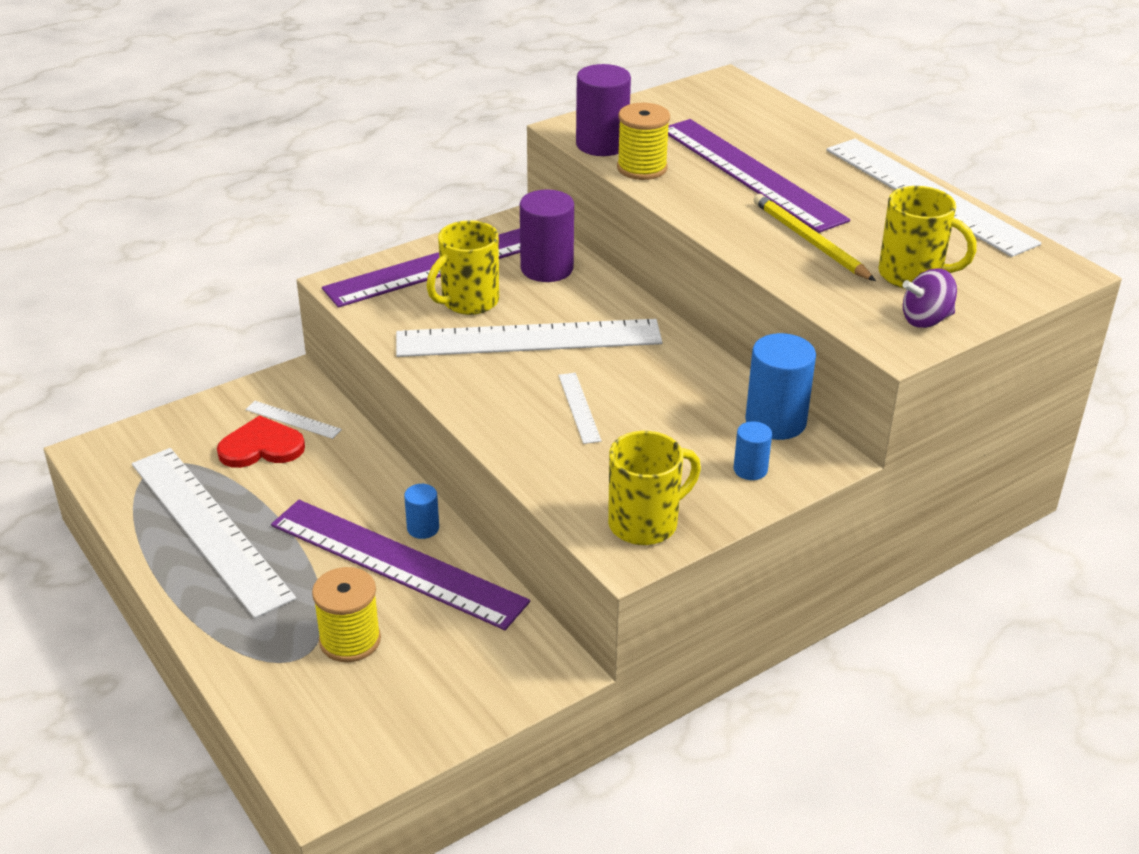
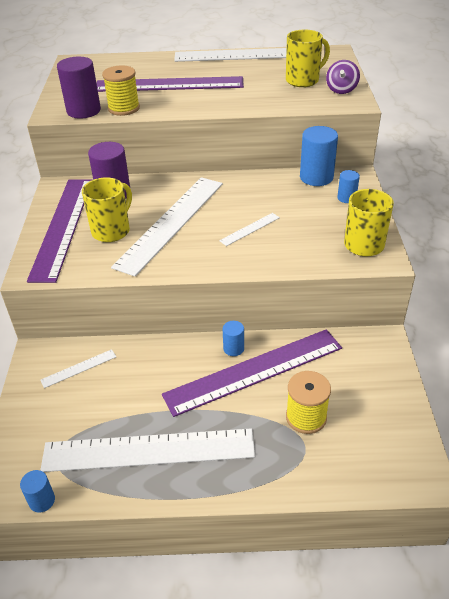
camera: 55 degrees left, 5 degrees up
(98, 484) = (42, 501): none -> blue cylinder
(261, 447) = (90, 393): red heart -> none
(468, 302) = (112, 231): yellow mug -> yellow mug turned 135 degrees counterclockwise
(579, 407) = (250, 229): white ruler -> white ruler turned 60 degrees counterclockwise
(809, 241) = (247, 92): yellow pencil -> none

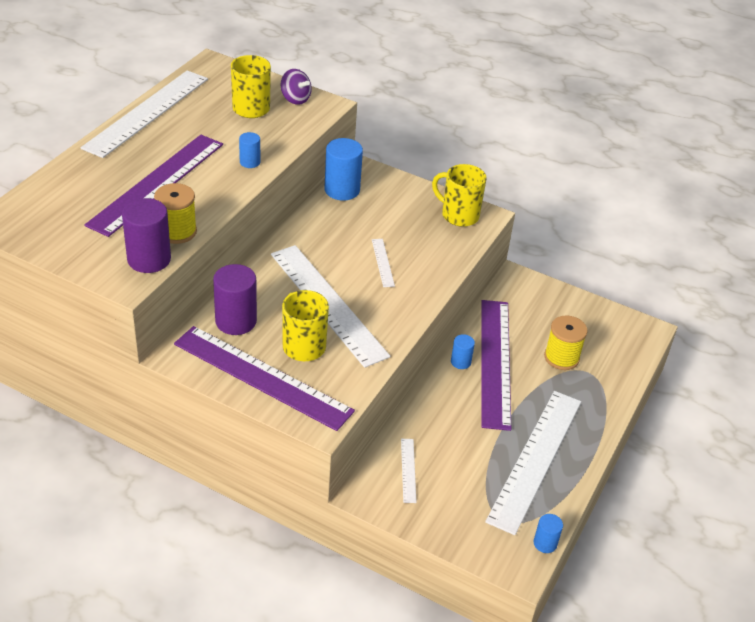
camera: 65 degrees left, 0 degrees up
(346, 198) = (389, 191): blue cylinder -> blue cylinder (250, 162)

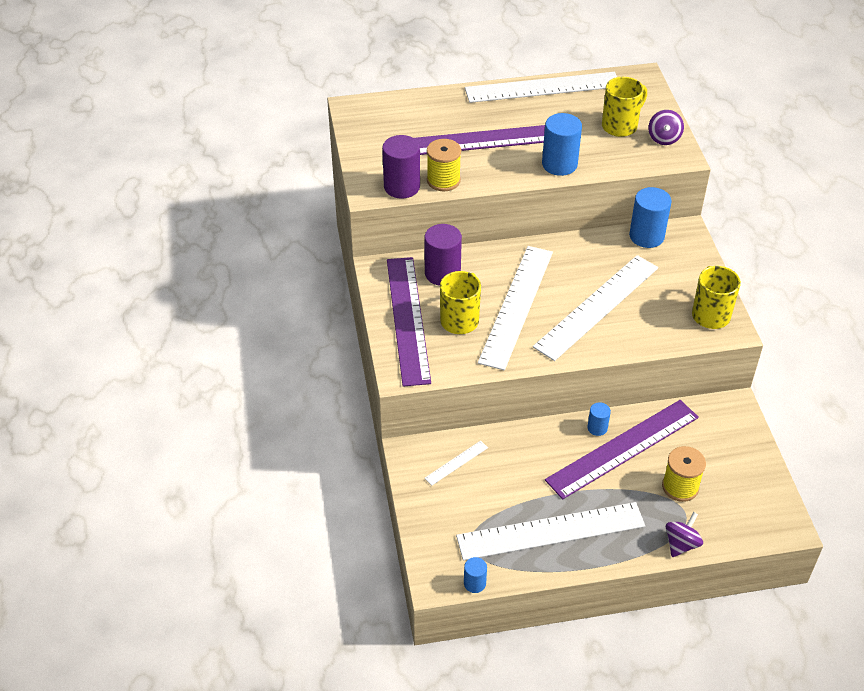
camera: 55 degrees right, 5 degrees up
(250, 162) = (559, 164): blue cylinder -> blue cylinder, size x1.87
(383, 262) = (597, 306): white ruler -> white ruler, size x2.44
(614, 394) = (681, 544): none -> purple spinning top

